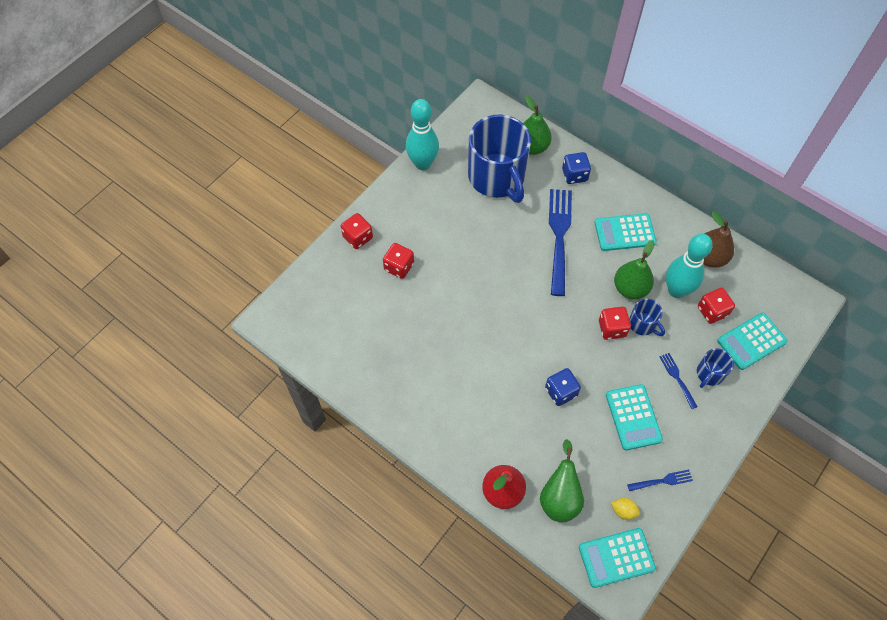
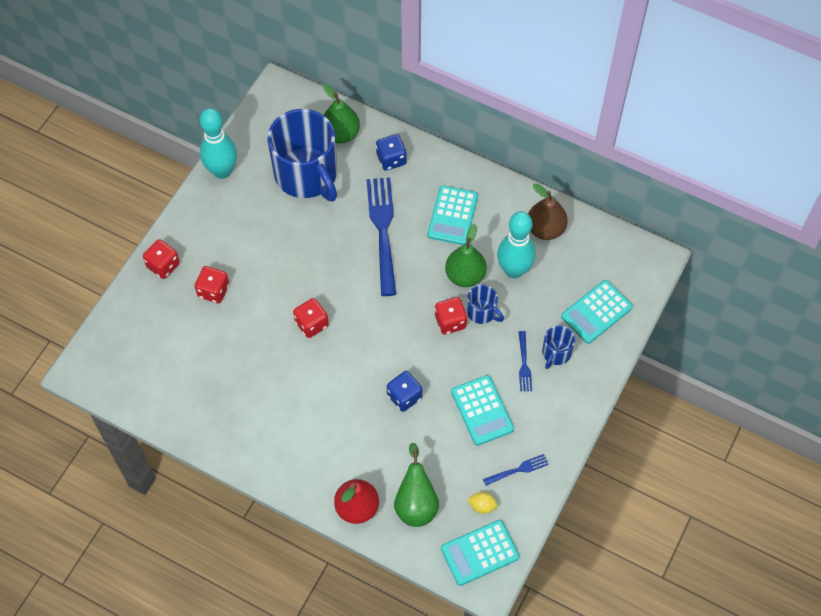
camera: 10 degrees left, 0 degrees up
(624, 232) = (452, 216): turquoise calculator -> turquoise calculator turned 60 degrees counterclockwise
(677, 379) = (524, 363): blue fork -> blue fork turned 150 degrees counterclockwise
(712, 311) = (553, 287): red dice -> red dice (311, 324)

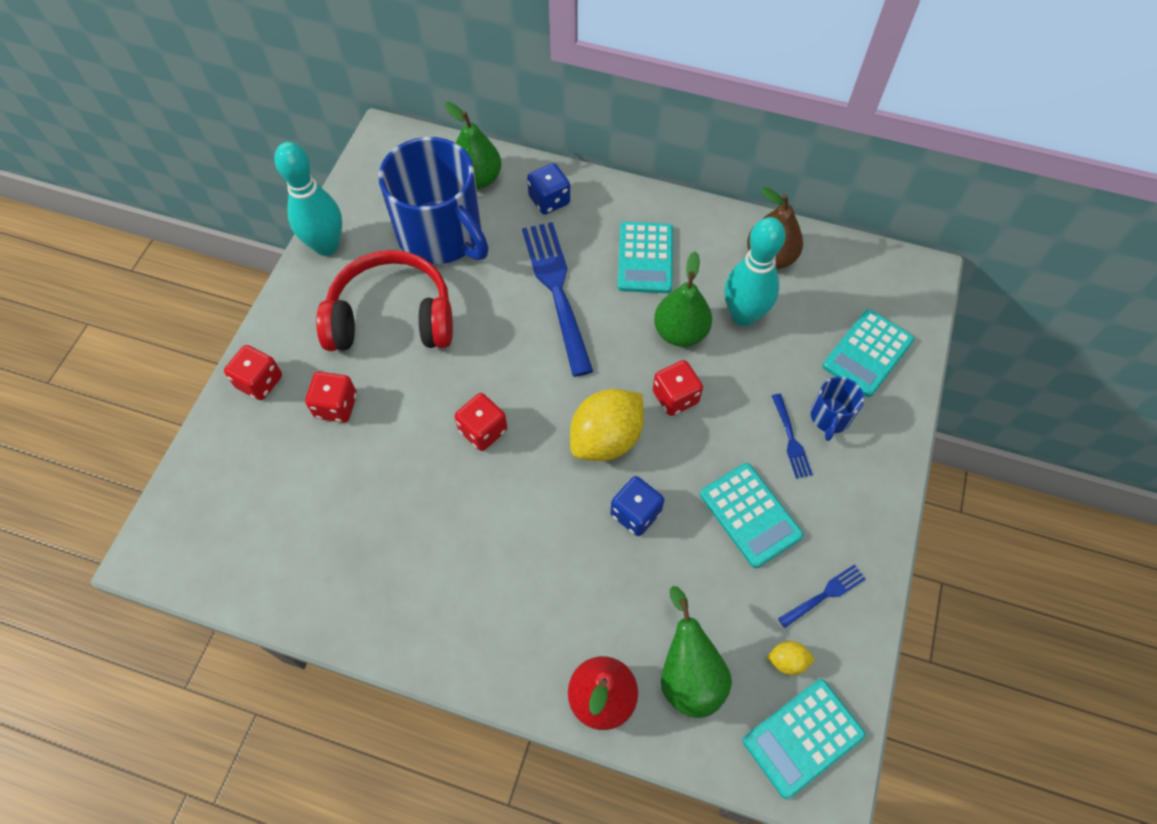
camera: 10 degrees left, 0 degrees up
(261, 233) = (392, 317): none -> red headphones
(395, 343) = (606, 439): none -> yellow lemon
(482, 312) = (715, 377): blue mug -> none

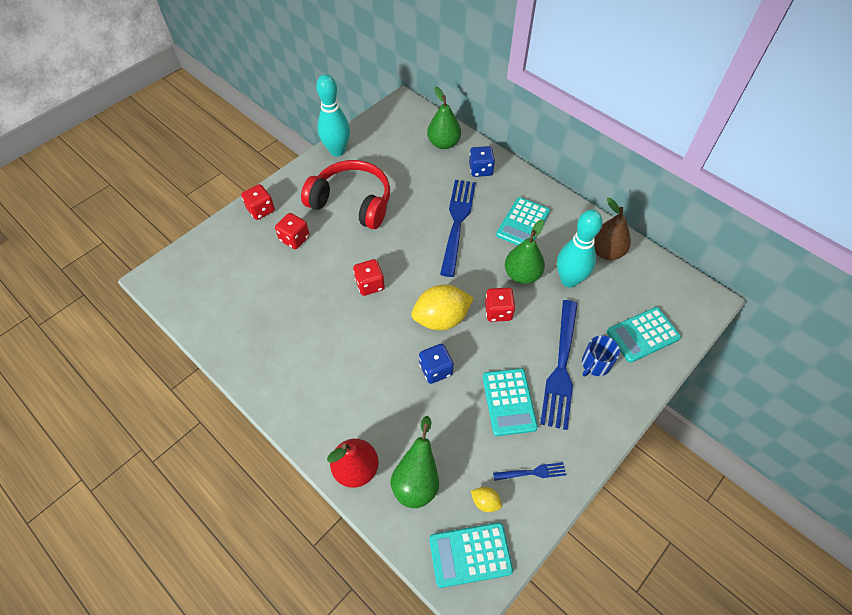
camera: 25 degrees right, 5 degrees down
(441, 234) = (405, 167): blue mug -> none
(790, 438) = (561, 366): blue fork -> blue fork, size x2.17

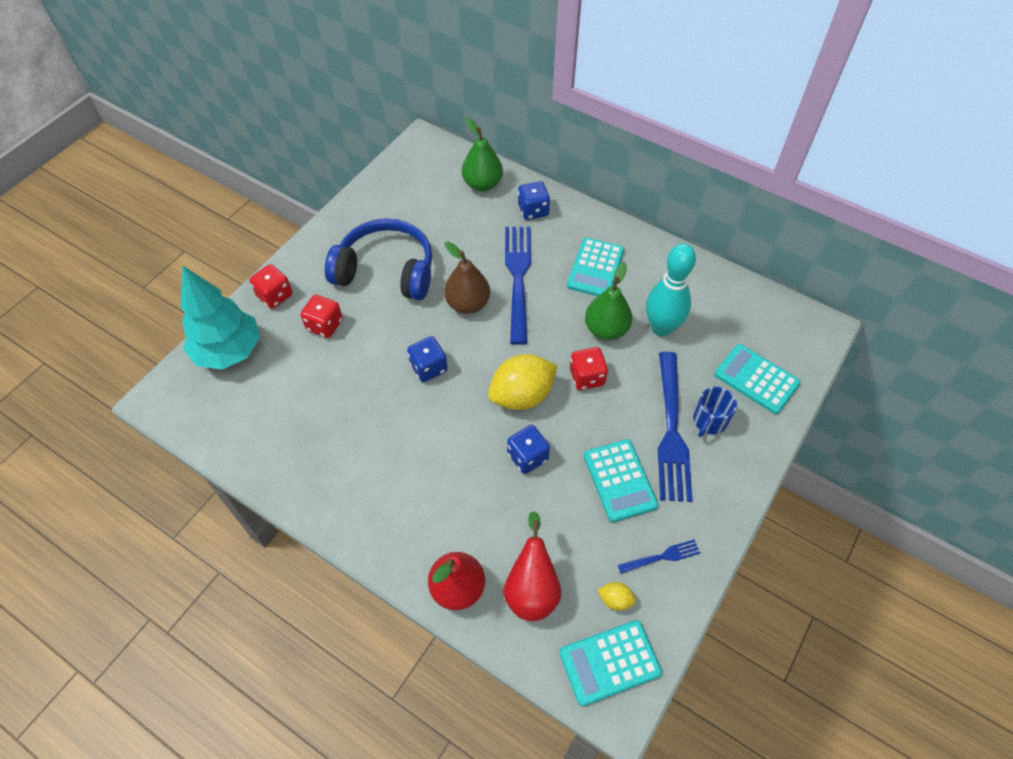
camera: 10 degrees left, 0 degrees up
(216, 249) = (229, 352): none -> turquoise tree
(337, 151) = (354, 210): turquoise bowling pin -> none
(352, 202) = (386, 271): red headphones -> blue headphones
(370, 284) = (428, 367): red dice -> blue dice
(417, 480) = (531, 589): green pear -> red pear
(606, 252) = (697, 288): brown pear -> brown pear (468, 304)
(643, 335) = (756, 379): turquoise calculator -> turquoise calculator turned 75 degrees clockwise

